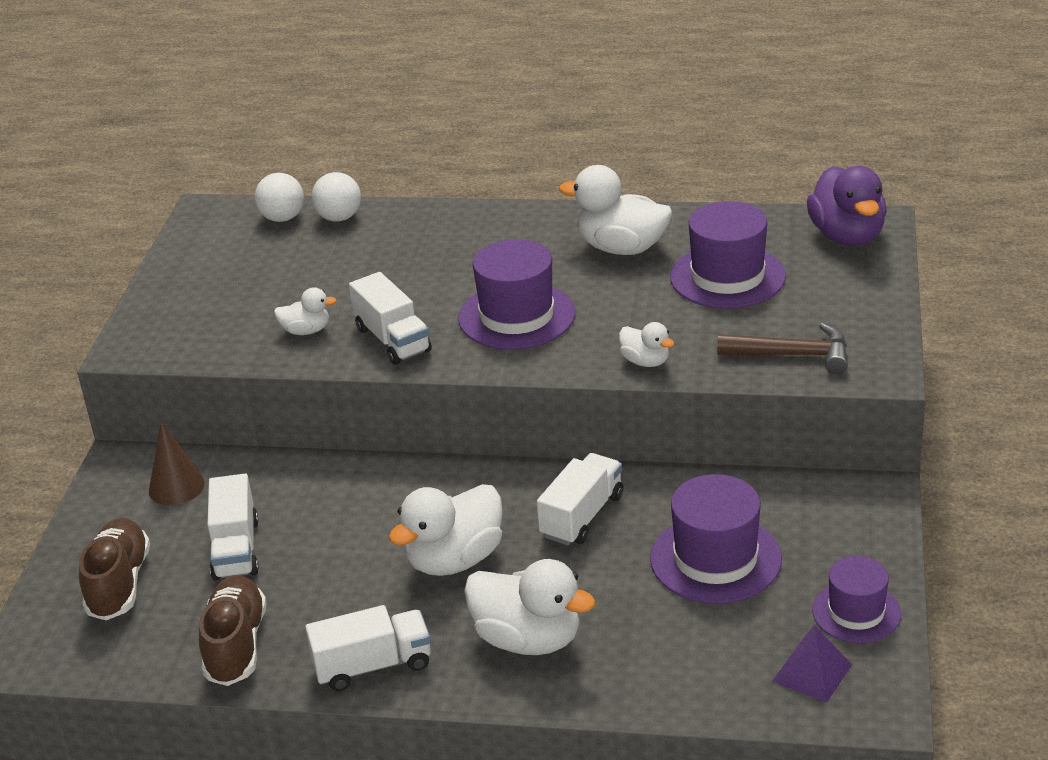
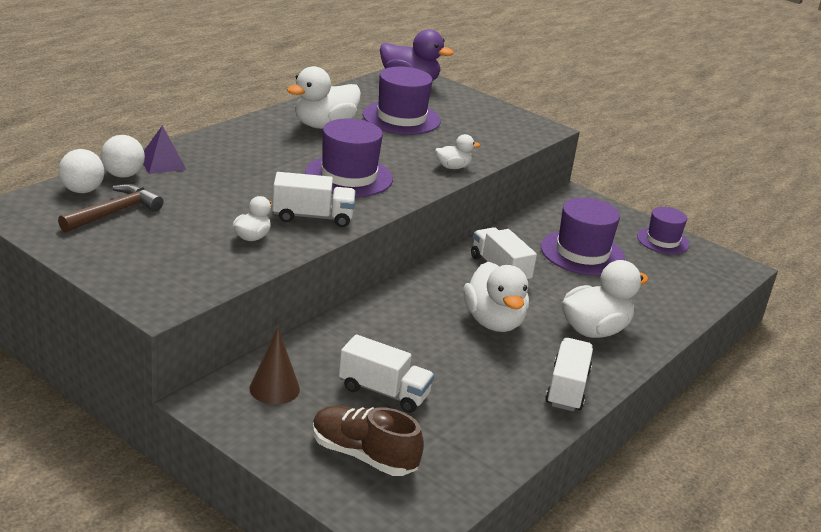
camera: 65 degrees left, 5 degrees down
(236, 645) = (492, 431): brown shoe -> none
(793, 355) = (501, 137): brown hammer -> brown hammer (114, 212)
(812, 673) = (698, 270): purple pyramid -> purple pyramid (162, 163)

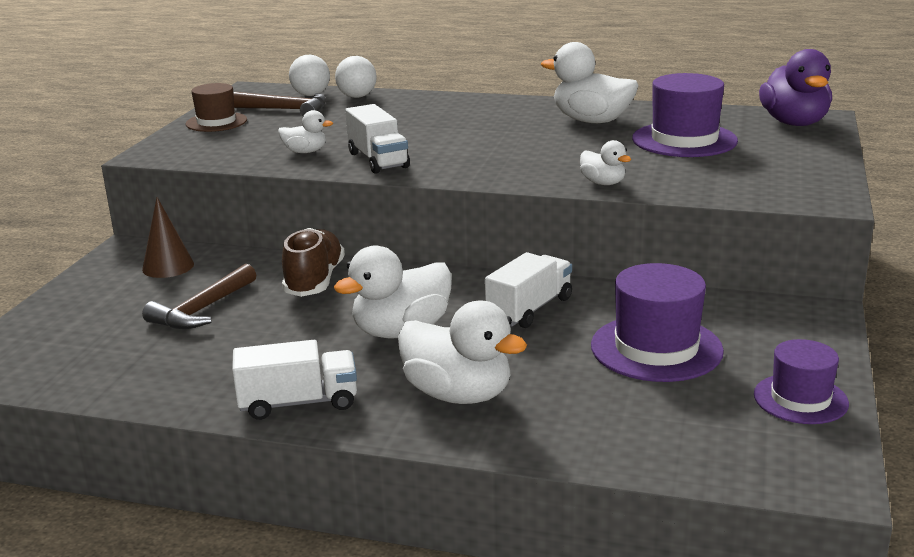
camera: 70 degrees right, 5 degrees down
(100, 252) = (216, 122): none -> brown hat
(162, 163) = (399, 100): purple pyramid -> none
(348, 176) = (491, 152): purple hat -> none
(363, 455) = (87, 326): brown shoe -> brown shoe (314, 281)
(384, 392) = (202, 310): white truck -> brown hammer

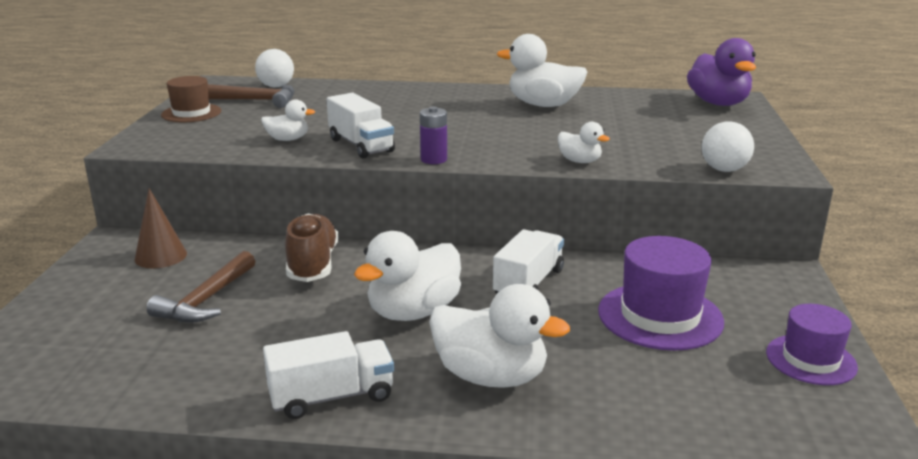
camera: 10 degrees left, 0 degrees up
(357, 96) = (320, 87): white ball -> white ball (724, 170)
(448, 177) = (433, 159): none -> purple battery
(684, 140) = (632, 120): purple hat -> none

